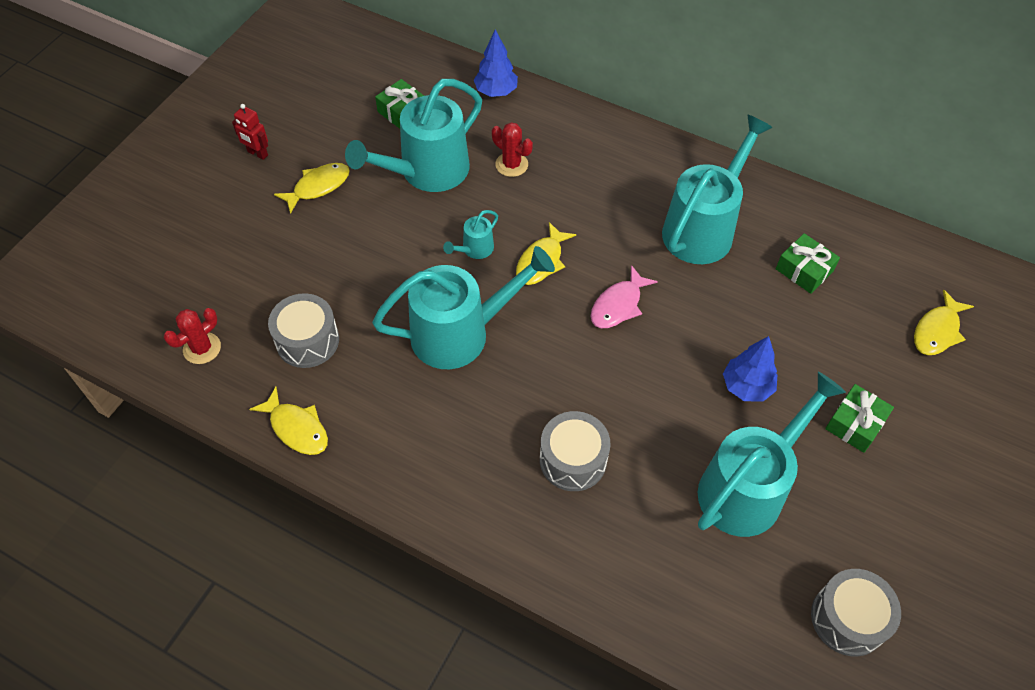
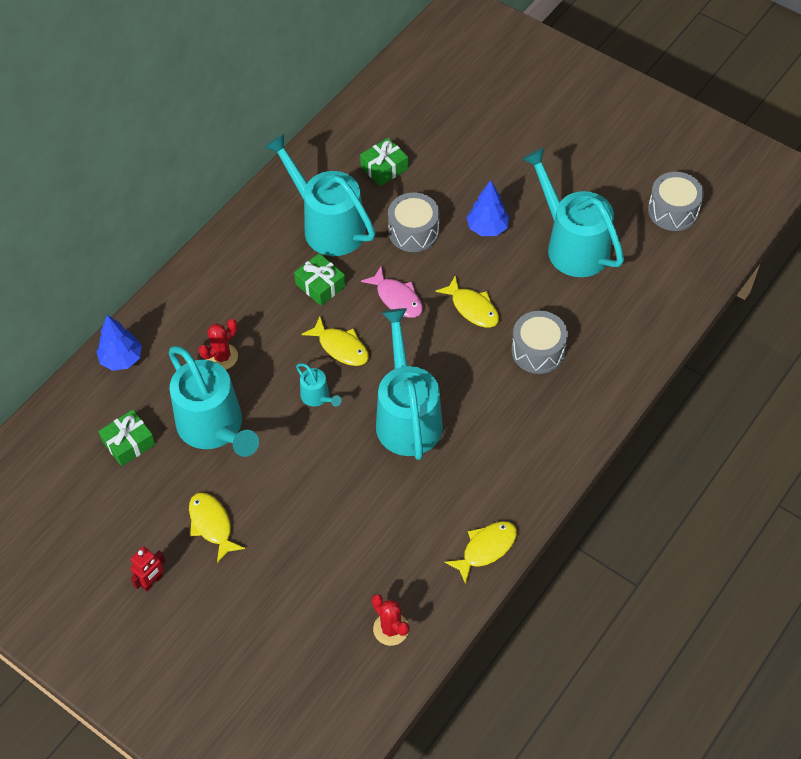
camera: 80 degrees left, 0 degrees up
(307, 341) = (396, 538): grey drum -> grey drum (413, 231)
(855, 424) = (527, 170): green gift -> green gift (320, 285)
(937, 331) = (455, 102): yellow fish -> yellow fish (472, 308)

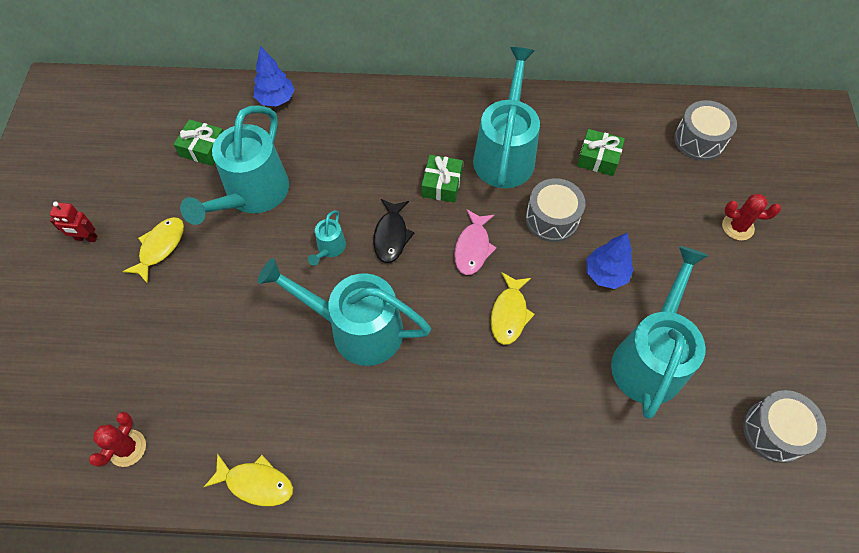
camera: 55 degrees right, 5 degrees up
(222, 357) = (322, 160): red cactus -> red cactus (737, 227)
(341, 347) = (391, 236): yellow fish -> black fish
(407, 416) = (356, 329): turquoise watering can -> turquoise watering can turned 120 degrees counterclockwise
(538, 351) = (505, 399): grey drum -> grey drum (699, 140)

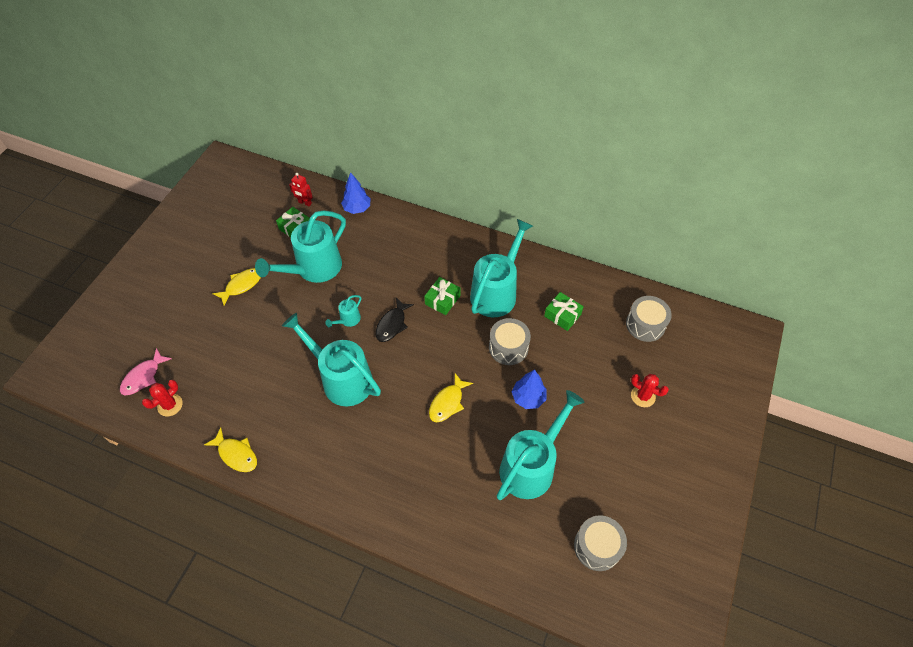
camera: 20 degrees right, 5 degrees down
(86, 238) = (199, 265): red robot -> red robot (305, 203)
(473, 248) = (443, 350): pink fish -> pink fish (143, 377)

